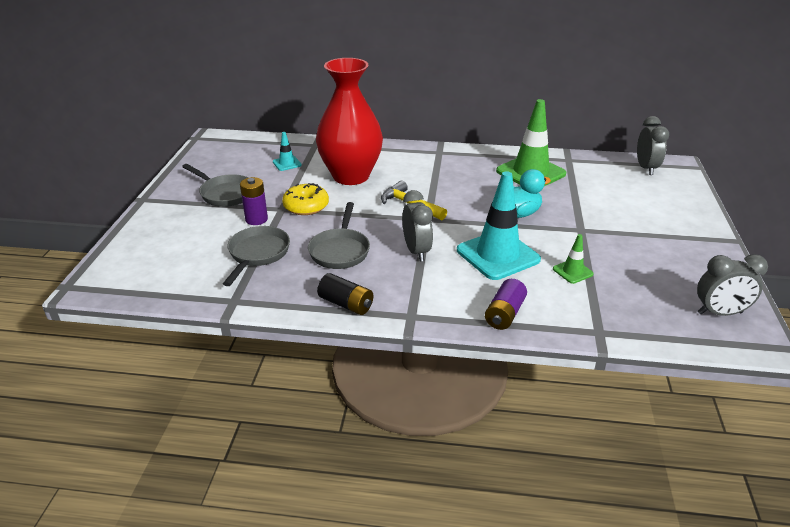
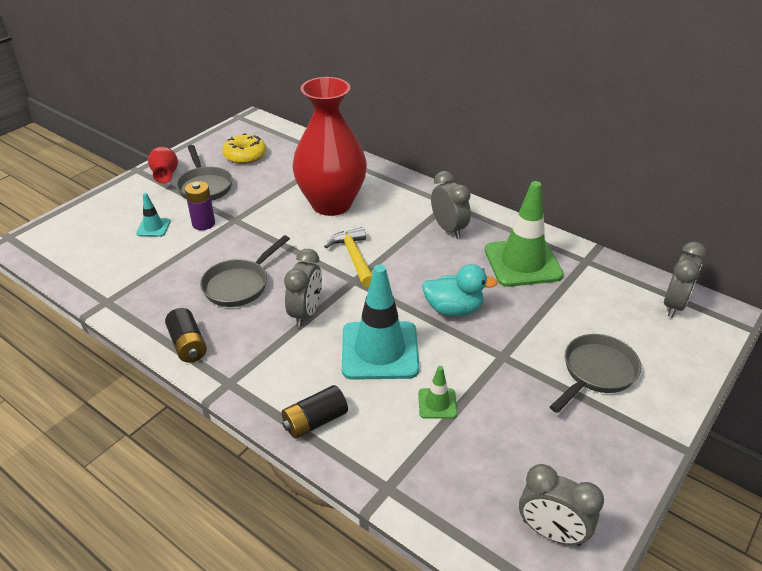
camera: 30 degrees right, 5 degrees up
(177, 196) = (165, 175): none -> red vase
(257, 254) = (169, 261): grey pan -> grey pan (596, 372)
(287, 163) = (288, 170): turquoise traffic cone -> turquoise traffic cone (153, 227)
(306, 206) = (258, 224): yellow donut -> yellow donut (245, 155)
(458, 167) = (449, 229): none -> grey clock
(504, 314) = (315, 421): purple battery -> black battery

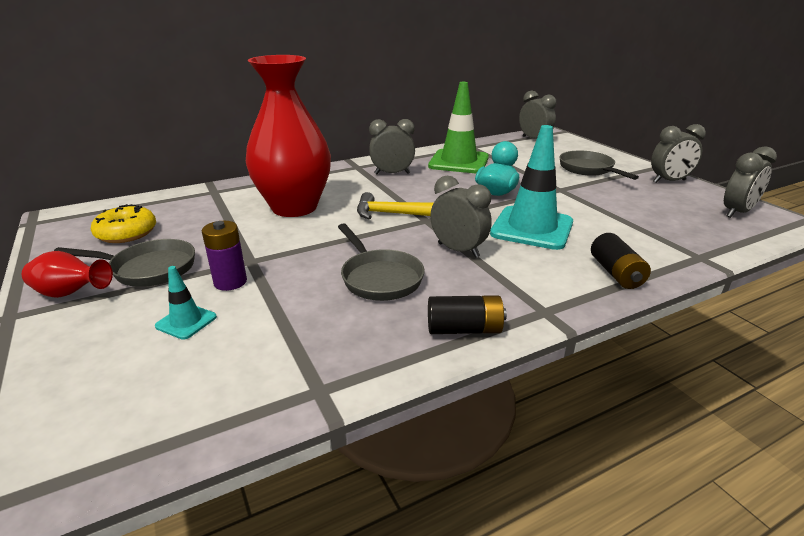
camera: 65 degrees left, 10 degrees down
(437, 403) = (605, 220): green traffic cone -> none
(620, 458) = (669, 181): none -> grey clock

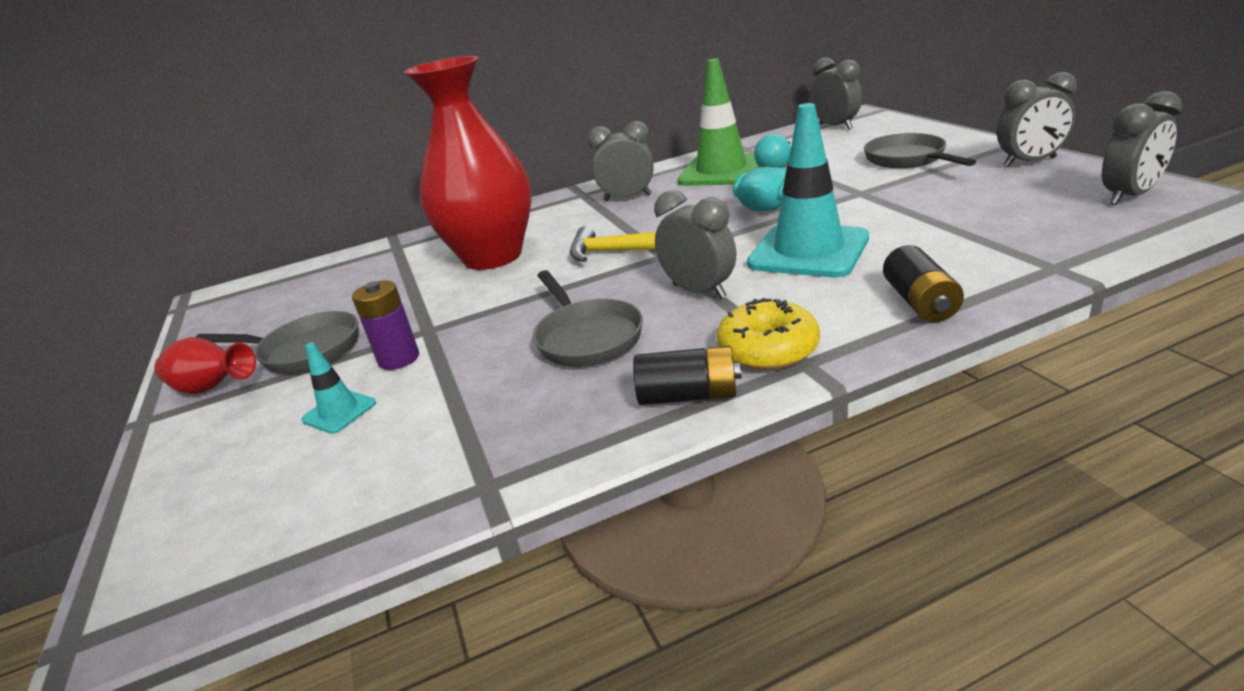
camera: 10 degrees right, 0 degrees up
(127, 233) = (286, 310): yellow donut -> yellow donut (768, 349)

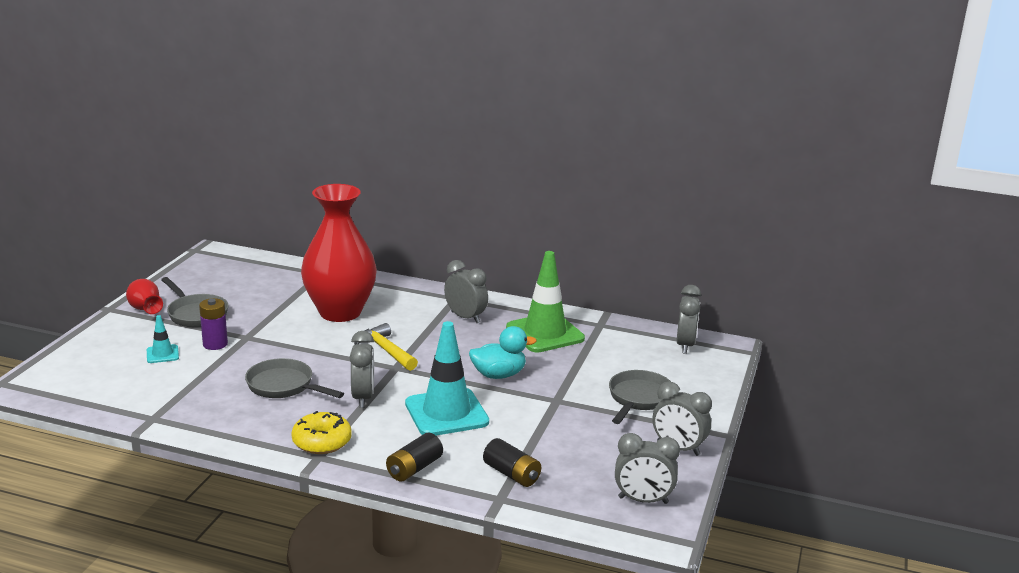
camera: 35 degrees right, 5 degrees down
(586, 337) = (284, 386): grey pan -> grey pan turned 105 degrees clockwise
(688, 395) = (260, 436): black battery -> black battery (511, 474)

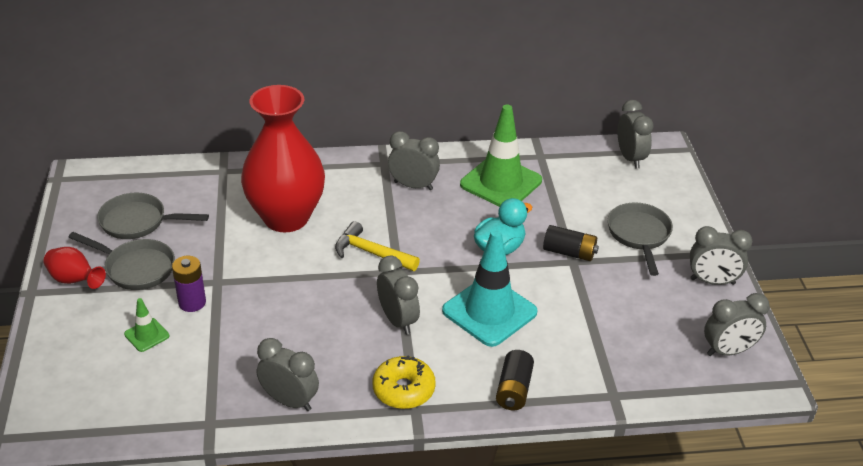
camera: 25 degrees left, 15 degrees up
(162, 354) = (146, 335): turquoise traffic cone -> green traffic cone
(225, 422) = (289, 401): none -> grey clock
(284, 386) = (309, 333): grey pan -> grey pan (138, 222)
(511, 474) = (602, 363): black battery -> black battery (569, 252)

